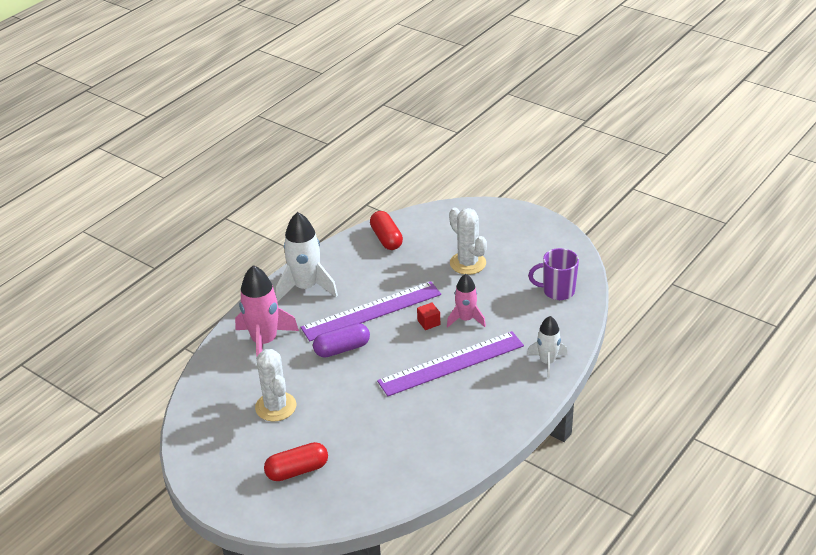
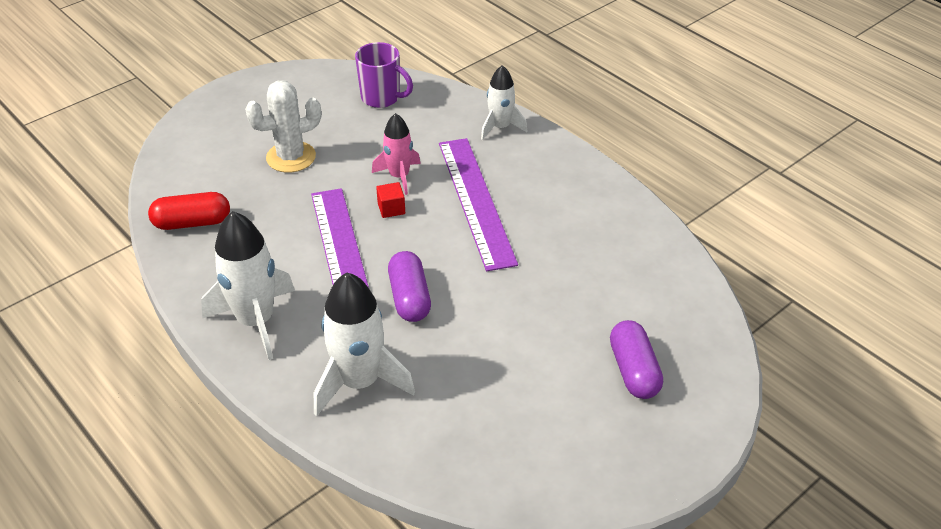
camera: 80 degrees left, 5 degrees up
(264, 342) = (359, 382): pink rocket -> white rocket
(276, 407) = (505, 382): white cactus -> none
(297, 470) = (634, 370): red capsule -> purple capsule
(557, 291) = (381, 98): purple mug -> purple mug turned 75 degrees counterclockwise

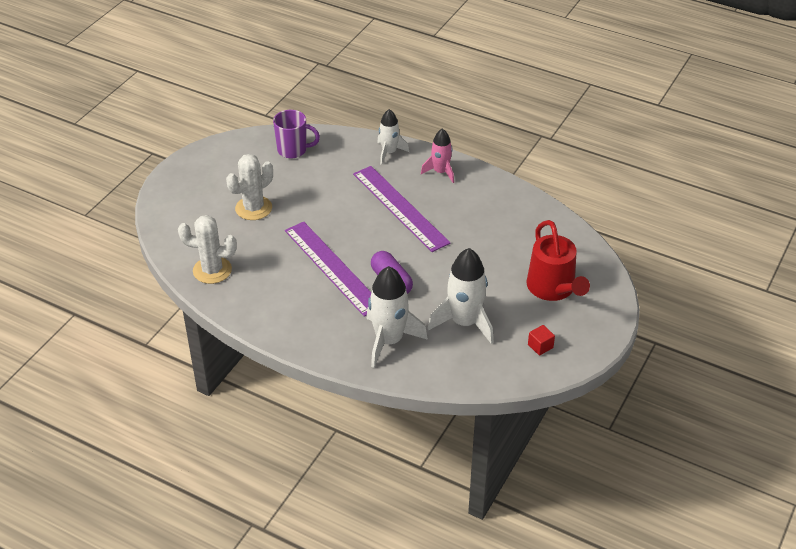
camera: 20 degrees left, 0 degrees up
(192, 222) = (212, 270): red capsule -> white cactus
(256, 321) = (298, 322): white rocket -> white rocket (464, 322)
(391, 209) = (346, 227): red cube -> red cube (540, 346)
(399, 176) = (338, 203): pink rocket -> pink rocket (440, 172)
(634, 370) = (553, 289): purple capsule -> red watering can

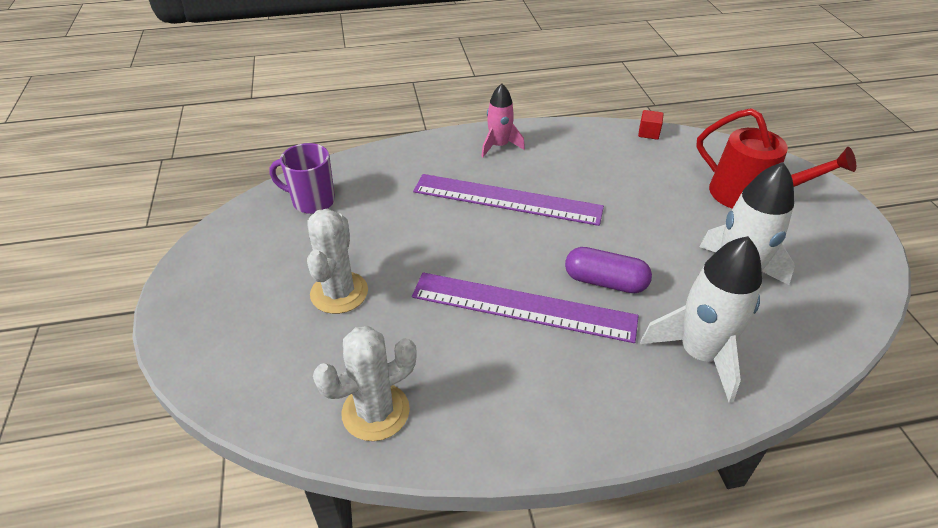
camera: 40 degrees left, 0 degrees up
(293, 150) = (312, 201): purple mug -> purple mug turned 135 degrees counterclockwise
(389, 152) = (424, 153): white rocket -> none
(540, 346) = (827, 257): red cube -> red cube (648, 133)

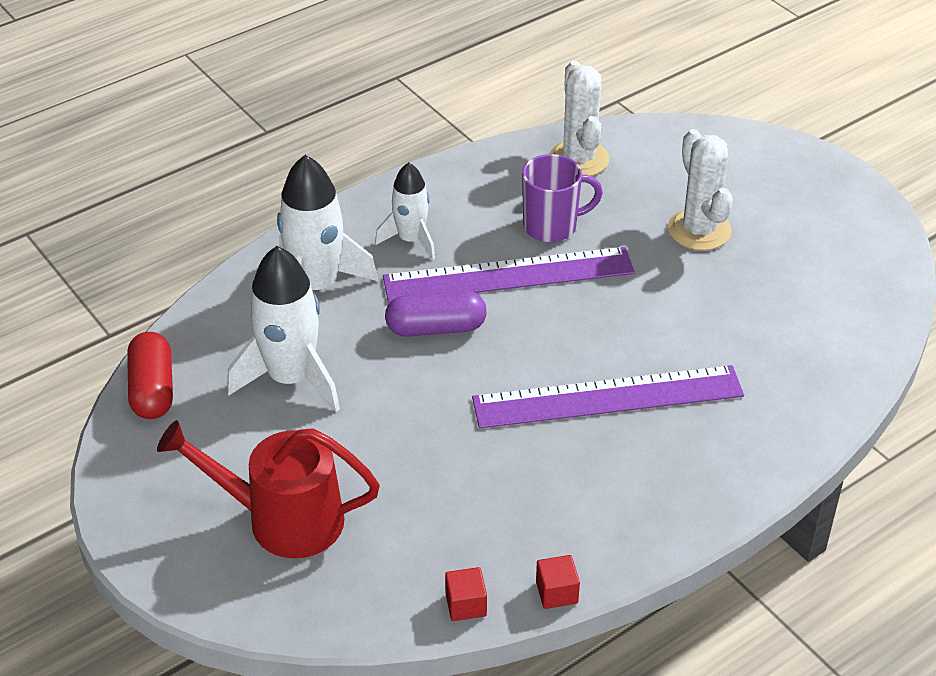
camera: 155 degrees right, 0 degrees up
(312, 201) = (837, 313): purple mug -> purple mug (552, 226)
(375, 412) = (579, 159): white cactus -> white cactus turned 45 degrees counterclockwise
(499, 146) = (681, 487): pink rocket -> none
(594, 374) = (411, 240): none -> white rocket
(597, 125) = (556, 592): none -> red cube
(854, 306) = (153, 389): none -> red capsule

